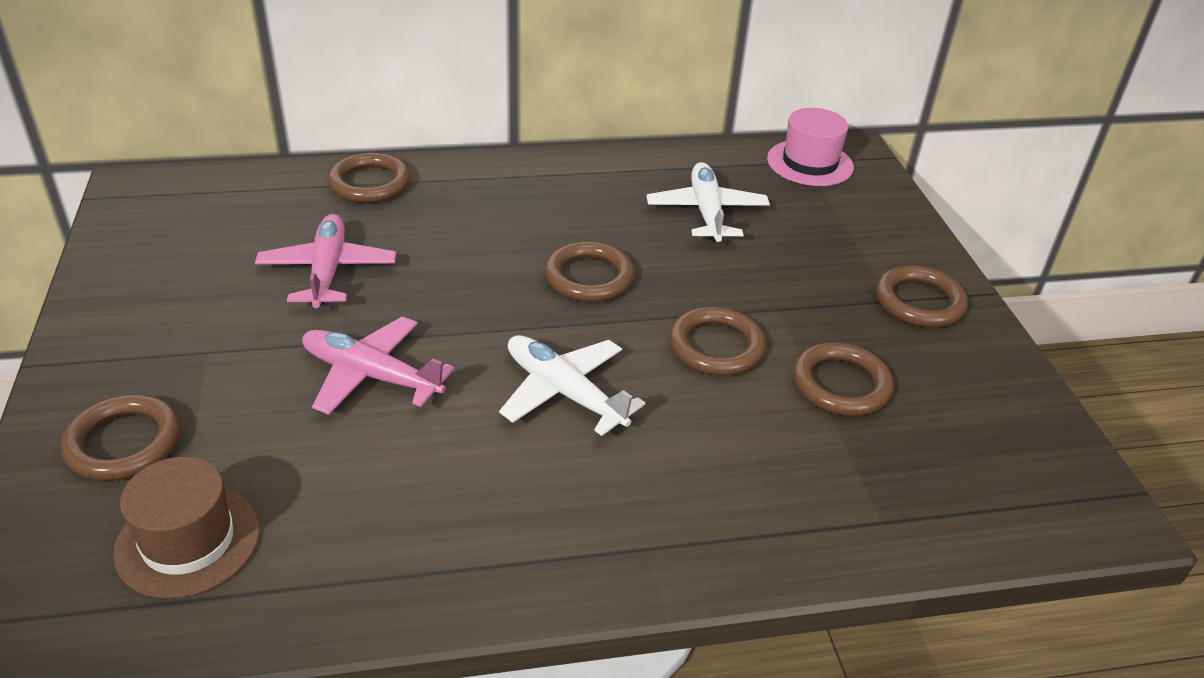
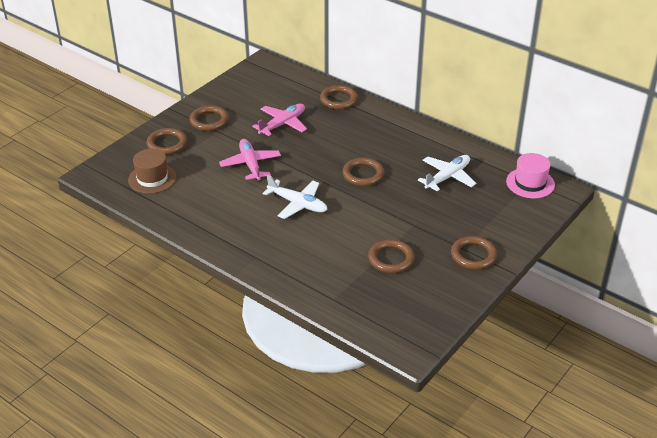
camera: 50 degrees right, 0 degrees up
(564, 392) = (298, 204): white plane -> white plane turned 120 degrees clockwise
(716, 346) = (369, 222): brown ring -> brown ring (209, 121)

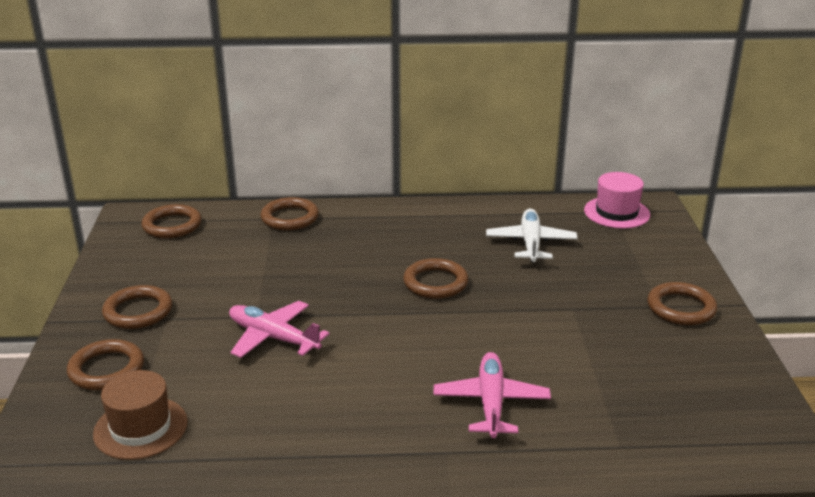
camera: 40 degrees left, 10 degrees down
(282, 124) = (253, 272): pink plane -> pink plane (491, 402)
(298, 204) = (405, 354): white plane -> none
(391, 259) = (608, 359): brown ring -> brown ring (172, 225)

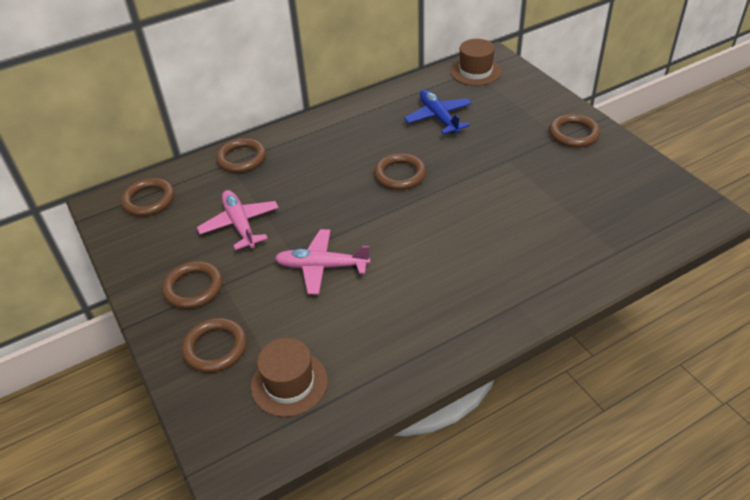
camera: 25 degrees left, 15 degrees up
(491, 402) = (515, 254): pink plane -> pink plane (240, 224)
(530, 243) = (438, 117): white plane -> blue plane
(616, 212) = (475, 71): pink hat -> brown hat

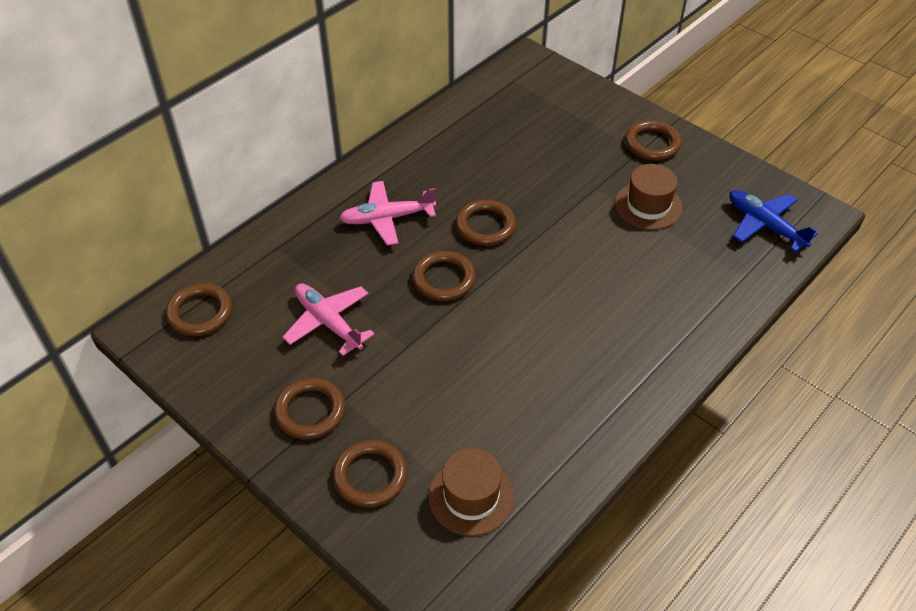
camera: 20 degrees left, 5 degrees up
(241, 158) = (290, 238): brown ring -> brown ring (444, 279)
(322, 267) = (446, 354): pink plane -> pink plane (387, 218)
(438, 117) = (499, 146): blue plane -> blue plane (764, 225)
(475, 71) = (516, 81): brown hat -> brown hat (648, 205)

